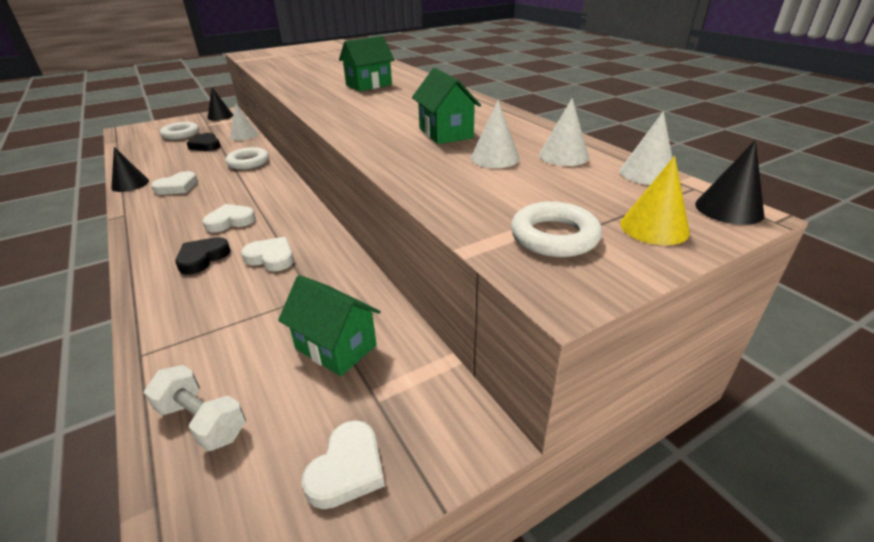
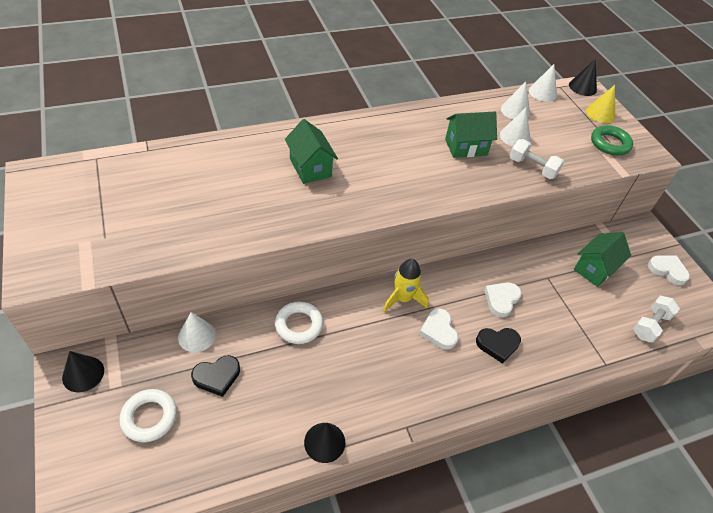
camera: 85 degrees left, 15 degrees up
(177, 187) = (348, 388): white heart -> none
(202, 258) = (497, 344): black heart -> black heart turned 45 degrees counterclockwise
(275, 200) = (403, 299): none -> yellow rocket
(429, 171) = (532, 167): none -> white dumbbell
(554, 236) = (610, 144): white ring -> green ring

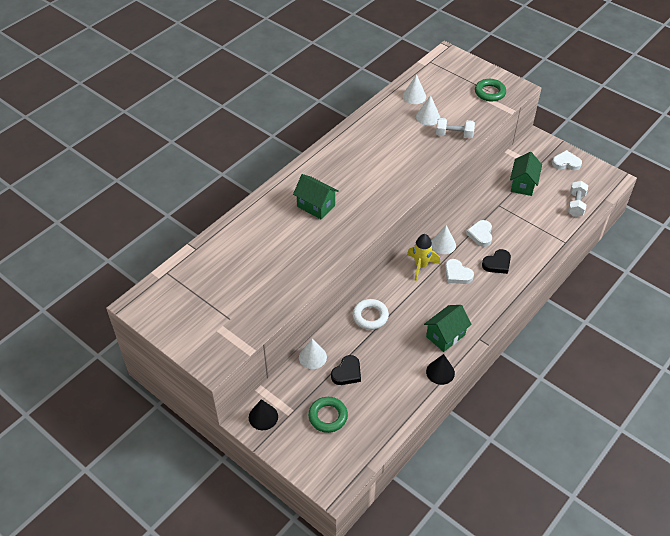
camera: 25 degrees left, 0 degrees up
(149, 417) = (328, 416): white ring -> green ring
(466, 147) = (402, 140): green house -> green house (445, 336)
(542, 93) = (422, 72): white cone -> white cone (443, 244)
(582, 87) = (445, 55): black cone -> none
(600, 113) = (469, 71): yellow cone -> none

